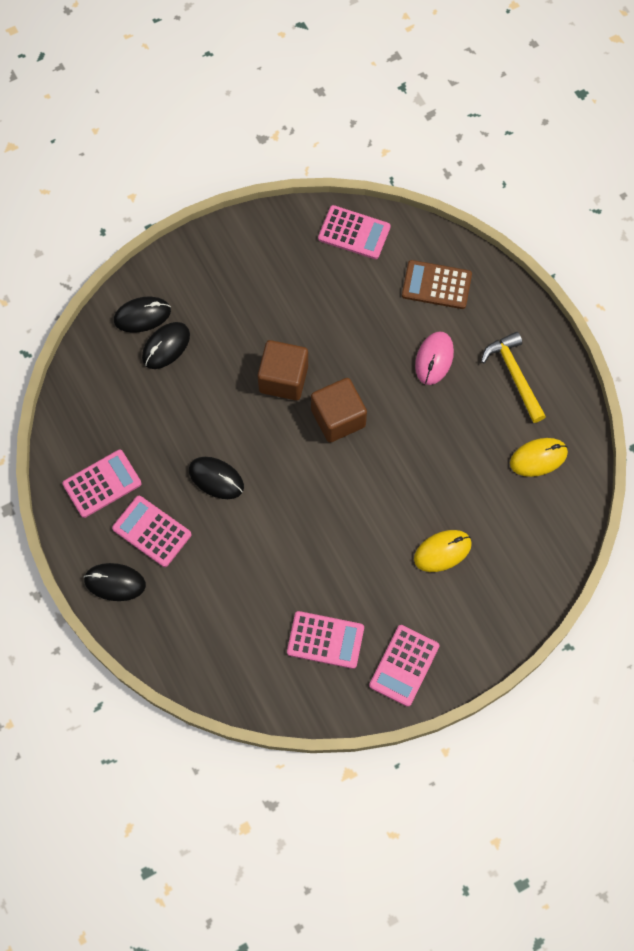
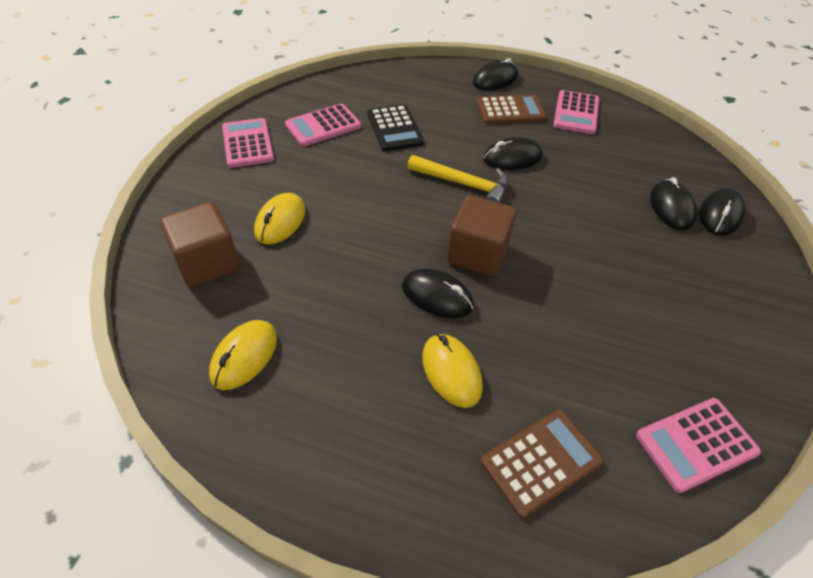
camera: 135 degrees right, 20 degrees down
(152, 531) = (510, 110): pink calculator -> brown calculator
(270, 587) = (395, 128): none -> black calculator
(283, 379) = (559, 250): brown cube -> brown cube (207, 263)
(395, 409) = (437, 296): none -> black mouse
(434, 359) = (451, 372): pink mouse -> yellow mouse
(514, 375) = (345, 426): yellow hammer -> yellow hammer (463, 184)

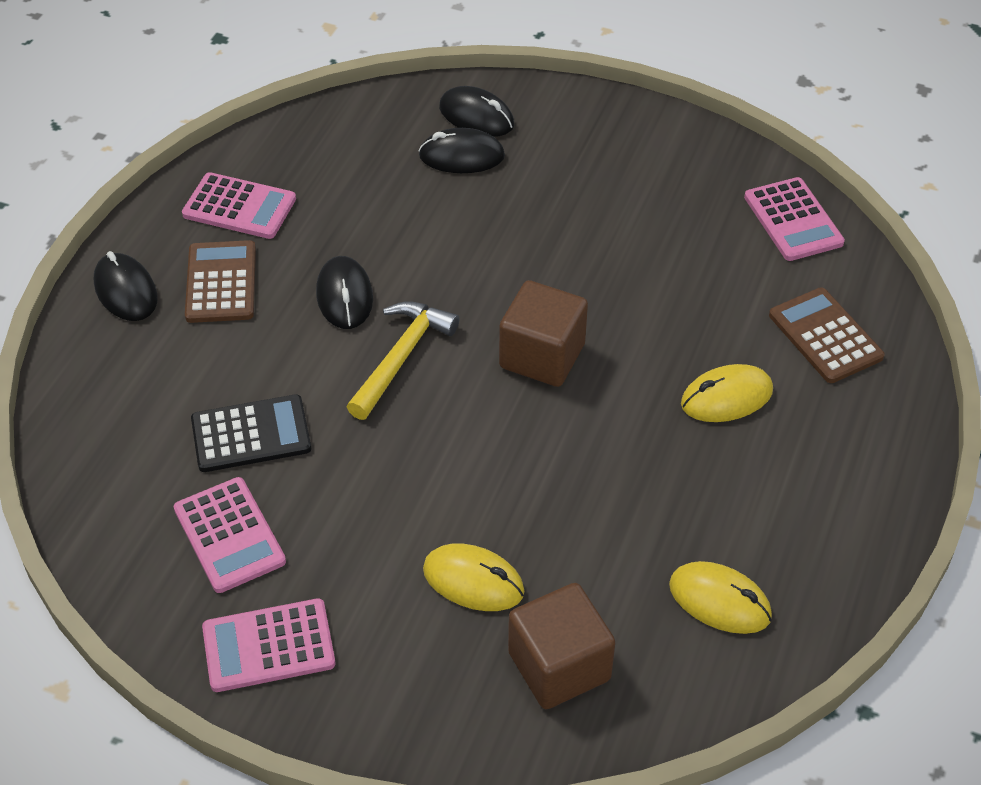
camera: 85 degrees left, 0 degrees up
(437, 296) = (616, 403): black mouse -> none

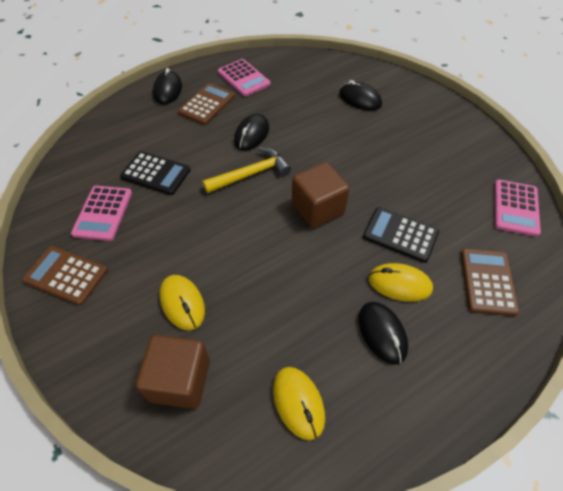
camera: 35 degrees right, 5 degrees up
(268, 646) = (66, 275): pink calculator -> brown calculator
(476, 116) = (382, 85): black mouse -> black mouse (382, 333)
(679, 333) = (400, 235): none -> black calculator

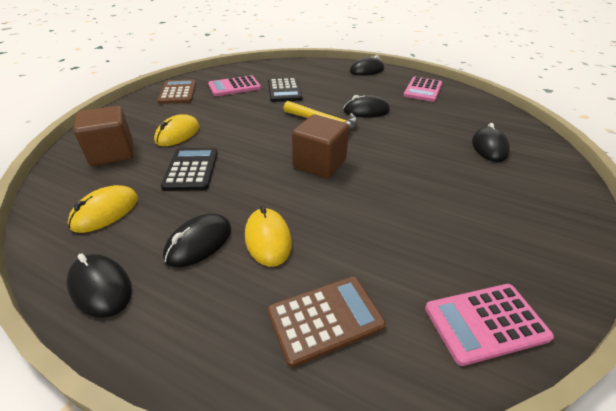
camera: 60 degrees right, 15 degrees down
(207, 104) = (373, 86): brown calculator -> none
(400, 235) = (334, 223): black calculator -> black calculator (191, 169)
(405, 419) = (101, 287): none -> black mouse

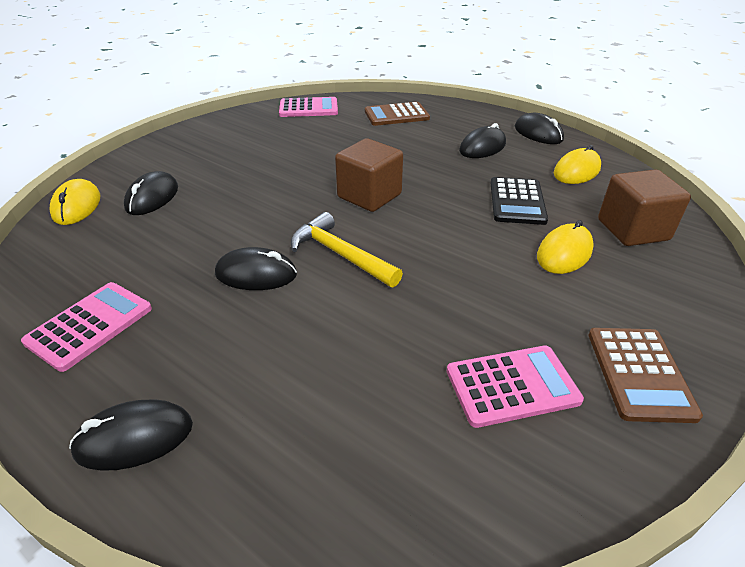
camera: 170 degrees left, 0 degrees up
(268, 239) = (429, 145): yellow mouse -> yellow mouse (77, 206)
(284, 91) = (391, 354): black calculator -> none

